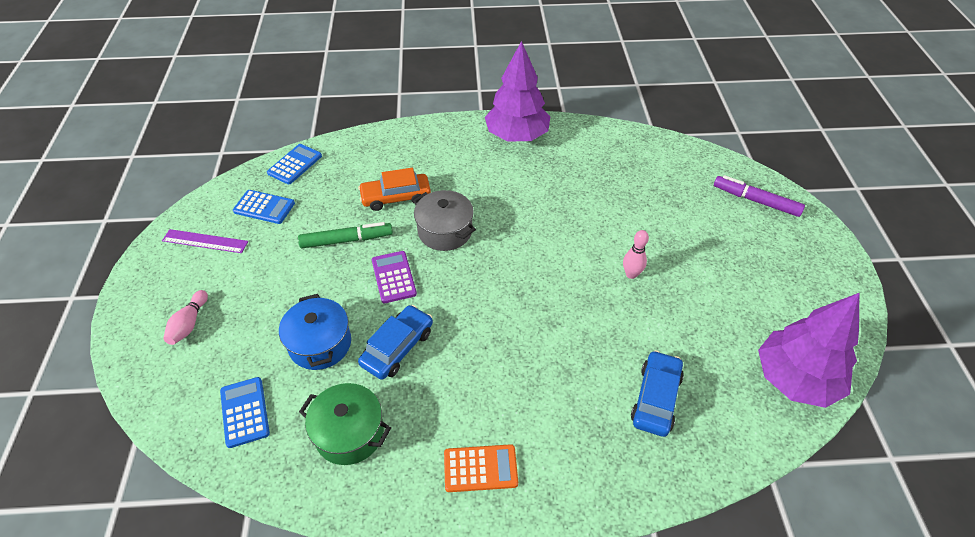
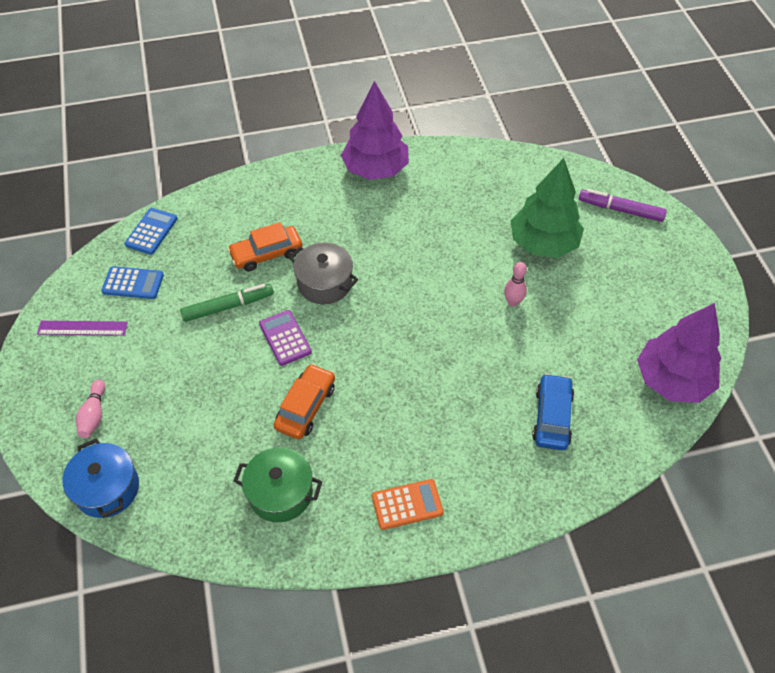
camera: 10 degrees left, 5 degrees up
(245, 412) = (176, 490): blue calculator -> none
(320, 344) = (230, 414): blue pot -> blue pot (107, 488)
(397, 347) = (305, 407): blue car -> orange car
(671, 222) = (543, 243): none -> green tree

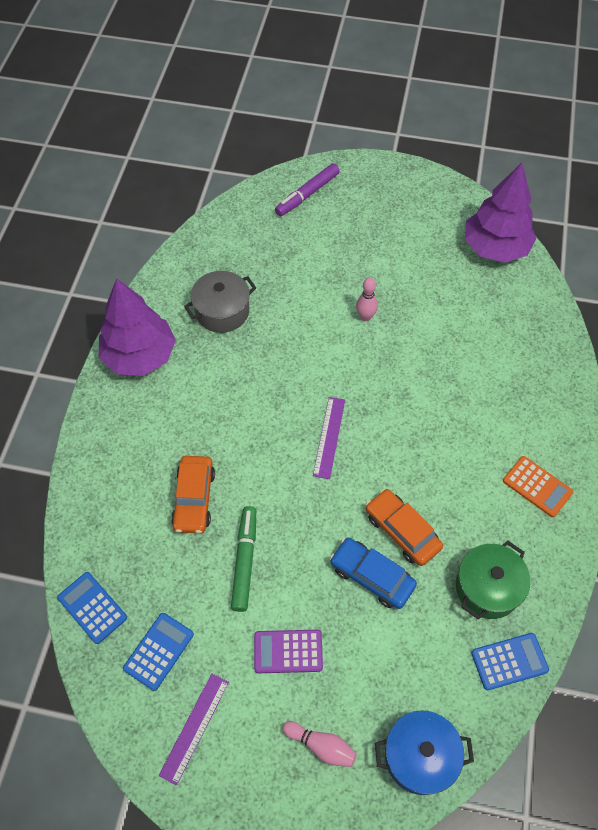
camera: 65 degrees left, 5 degrees up
(216, 533) = (509, 661): none -> blue calculator
(285, 338) = (312, 520): purple calculator -> purple calculator (288, 651)
(324, 283) = (263, 459): grey pot -> grey pot (222, 311)
(370, 320) = (329, 437): none -> purple ruler
(407, 504) = (537, 486): orange calculator -> orange calculator turned 120 degrees clockwise
(543, 243) = (313, 265): green tree -> none
(552, 417) = (495, 343): blue car -> blue car (372, 576)

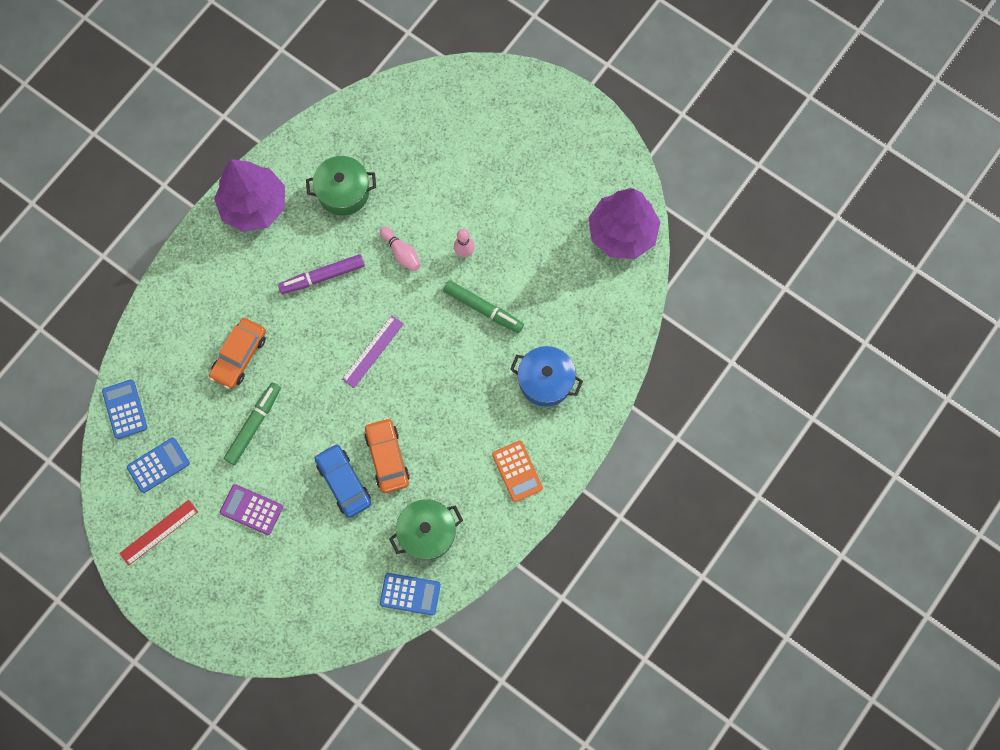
camera: 25 degrees right, 15 degrees up
(194, 727) = (159, 532): purple ruler -> red ruler
(222, 311) = (343, 192): grey pot -> green pot
(307, 194) = (482, 99): purple marker -> purple marker (323, 276)
(321, 746) = (241, 587): pink bowling pin -> pink bowling pin (401, 253)
(412, 356) = (483, 308): none -> green marker
(420, 756) = (306, 627): blue pot -> blue pot (545, 380)

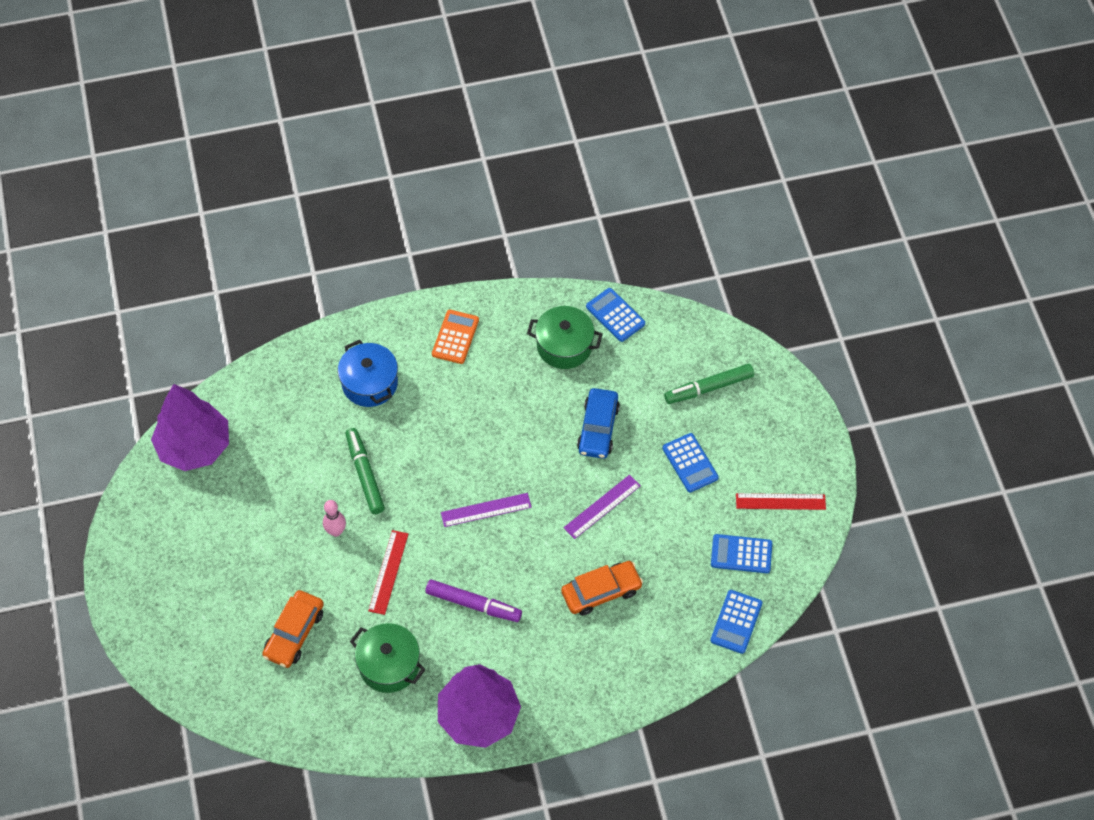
camera: 140 degrees left, 15 degrees down
(251, 509) = (690, 463): purple calculator -> blue calculator
(253, 425) = (635, 526): green marker -> green marker (709, 388)
(290, 421) = (602, 506): none -> purple ruler
(387, 457) = (547, 421): orange car -> orange car (294, 633)
(401, 253) = (388, 572): pink bowling pin -> red ruler

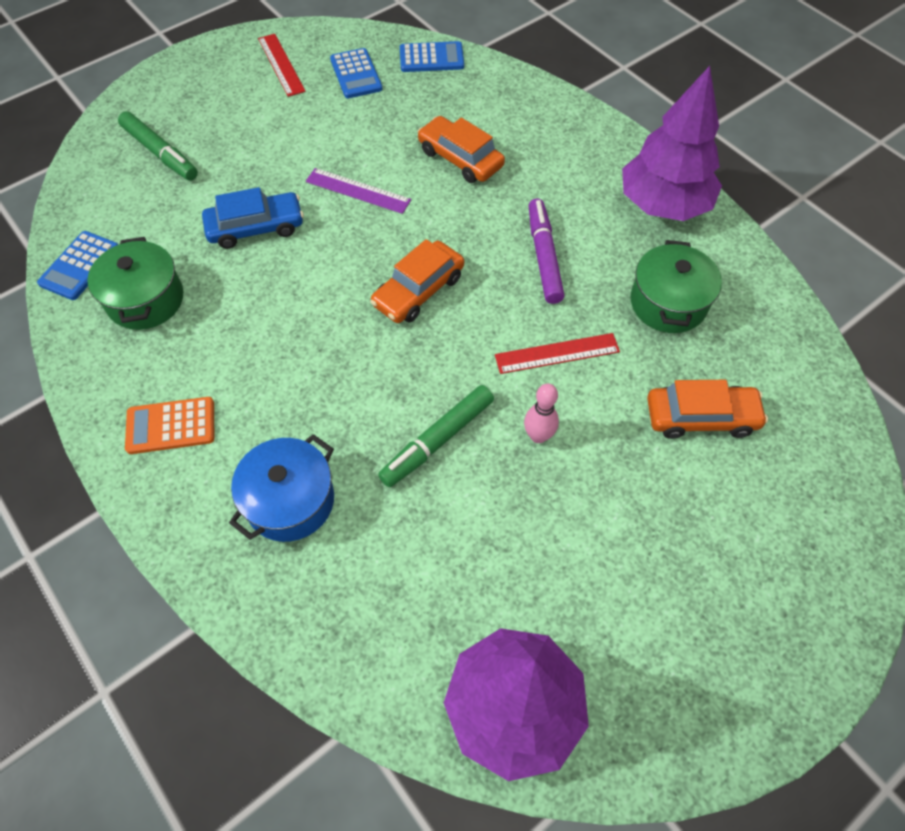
camera: 115 degrees left, 0 degrees up
(486, 510) = (418, 290): purple ruler -> orange car
(690, 463) = (267, 139): blue calculator -> none

